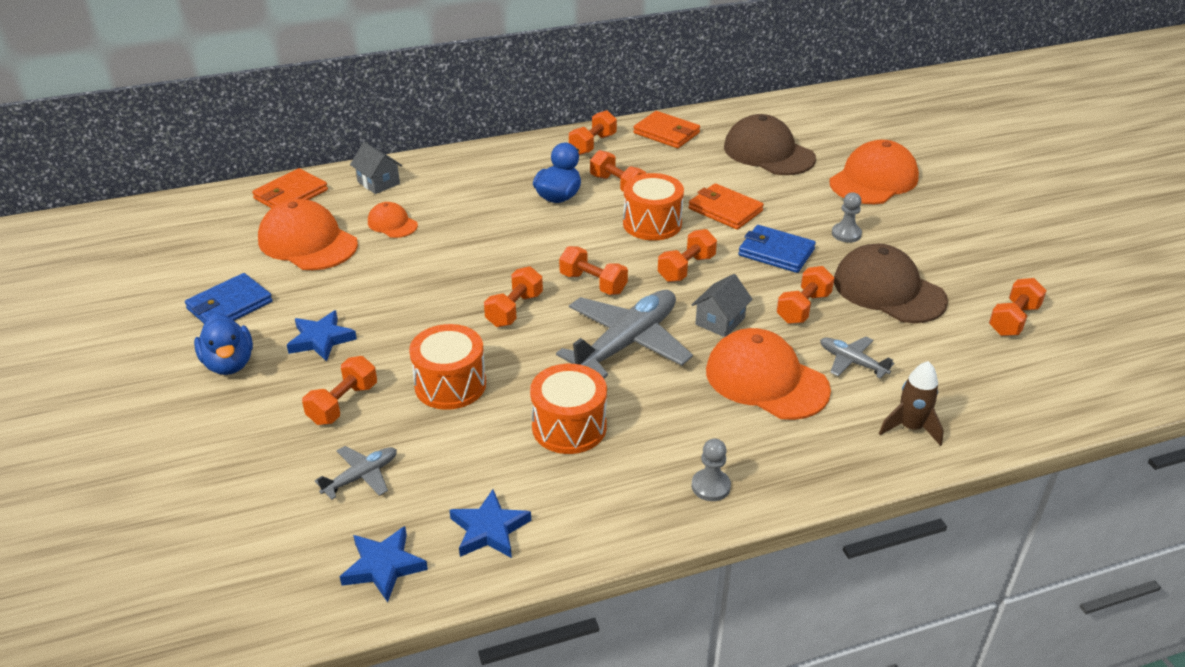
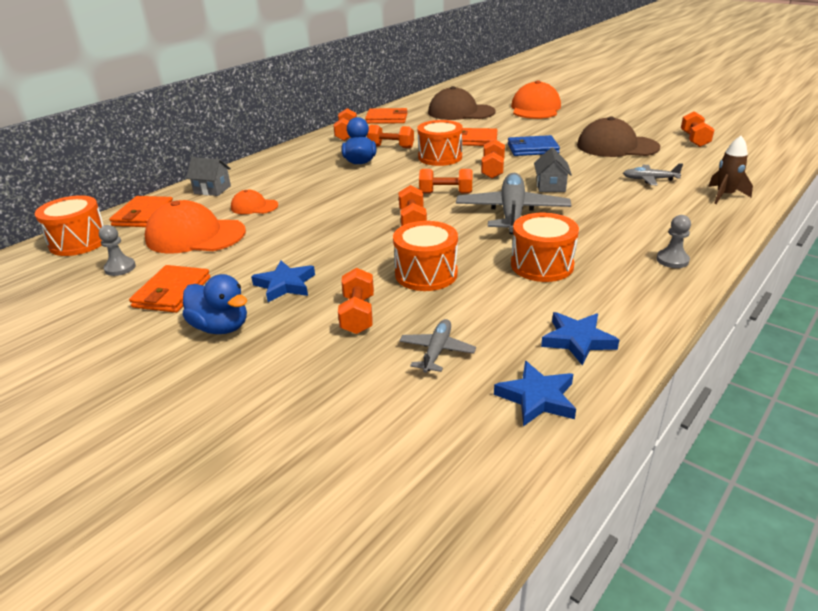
camera: 30 degrees left, 5 degrees down
(213, 209) = (79, 242): none -> orange drum
(229, 305) = (172, 292): blue wallet -> orange wallet
(766, 380) = (619, 202): orange cap -> none
(803, 308) = (586, 166): orange dumbbell -> none
(846, 234) = (557, 131): grey pawn -> grey pawn (120, 268)

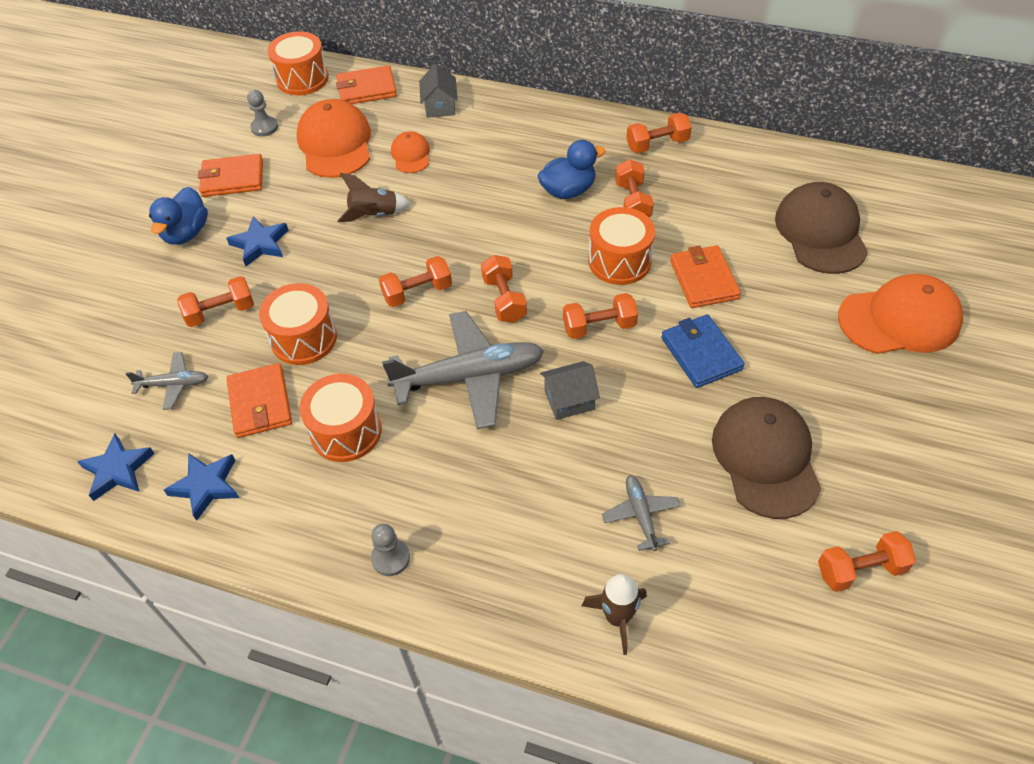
camera: 70 degrees right, 20 degrees up
(307, 228) = (374, 215): none -> brown rocket
(387, 119) = (741, 161): orange wallet -> orange wallet (260, 403)

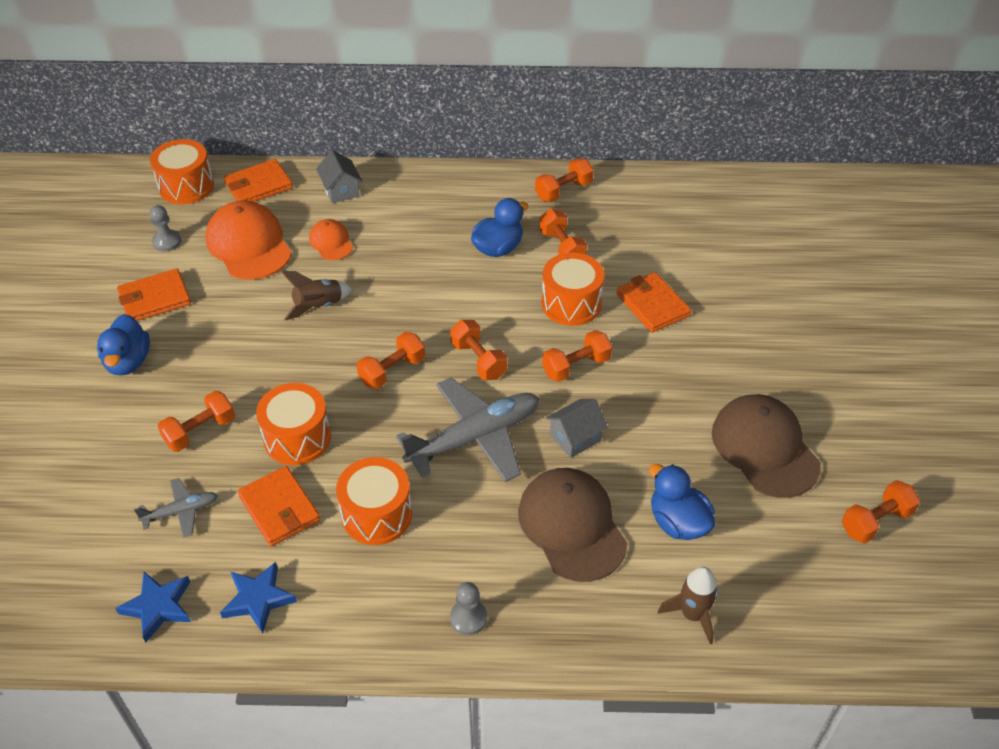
camera: 20 degrees left, 5 degrees down
(260, 244) = (212, 357): blue star -> none
(640, 515) = (678, 522): grey plane -> blue duck
(701, 353) = (675, 371): blue wallet -> none
(821, 232) = (737, 243): brown cap -> brown cap (572, 526)
(899, 319) = (830, 306): orange cap -> none

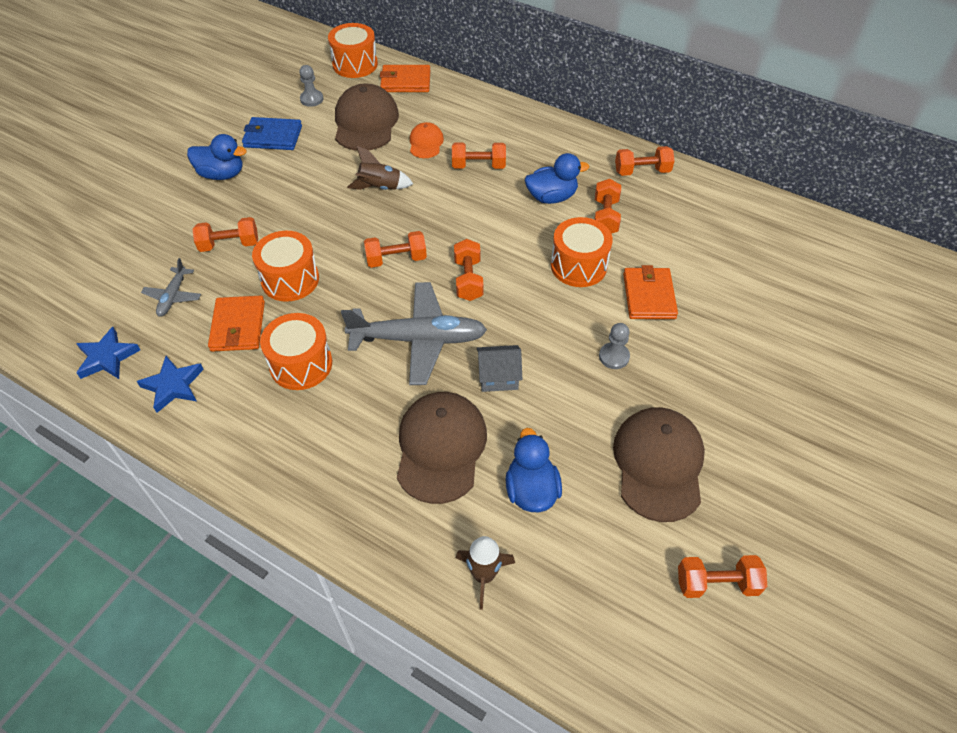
camera: 30 degrees right, 5 degrees up
(128, 362) = (222, 174): blue duck -> blue duck turned 105 degrees counterclockwise
(154, 299) = (273, 137): orange wallet -> blue wallet
(181, 511) = (173, 296): grey plane -> grey plane turned 90 degrees clockwise
(249, 245) = (366, 122): orange cap -> brown cap
(341, 190) = (463, 107): grey house -> none
(468, 618) = (305, 479): grey pawn -> grey pawn (614, 356)
(576, 366) = (543, 319): orange dumbbell -> orange dumbbell (478, 166)

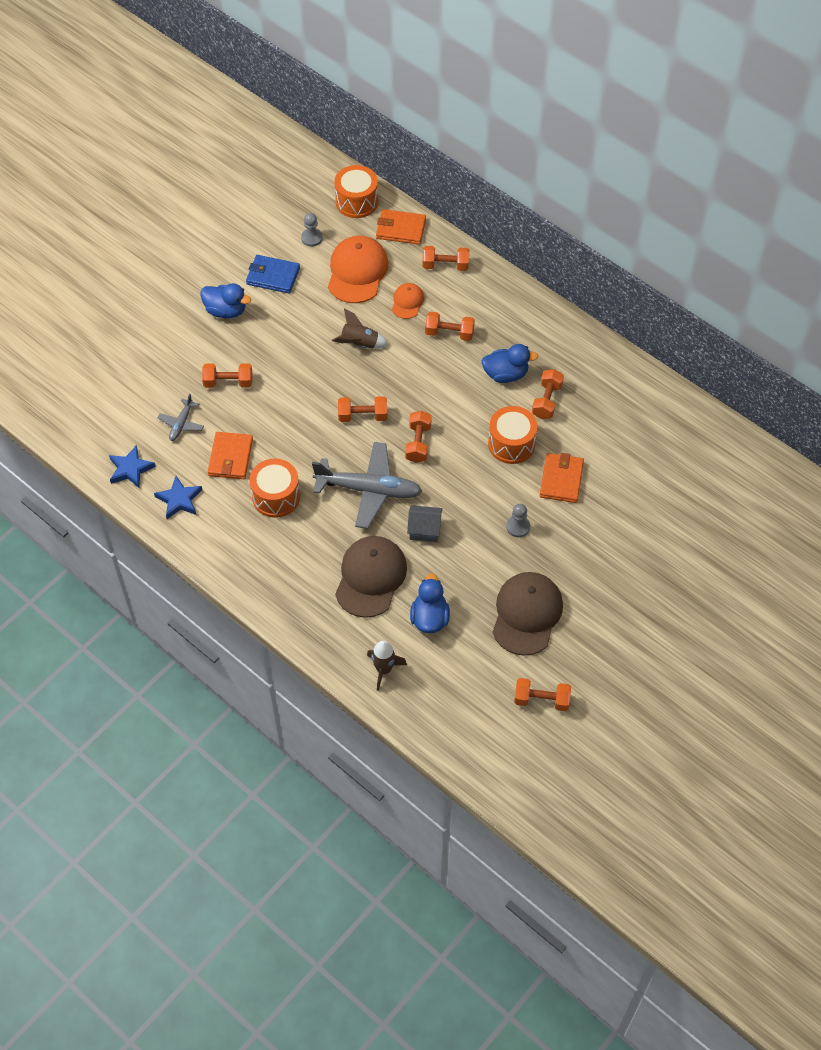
camera: 10 degrees right, 5 degrees up
(290, 279) = (274, 422): orange drum -> none
(366, 122) = (357, 272): brown cap -> orange cap
(642, 171) = (592, 359): orange dumbbell -> orange dumbbell (445, 265)

